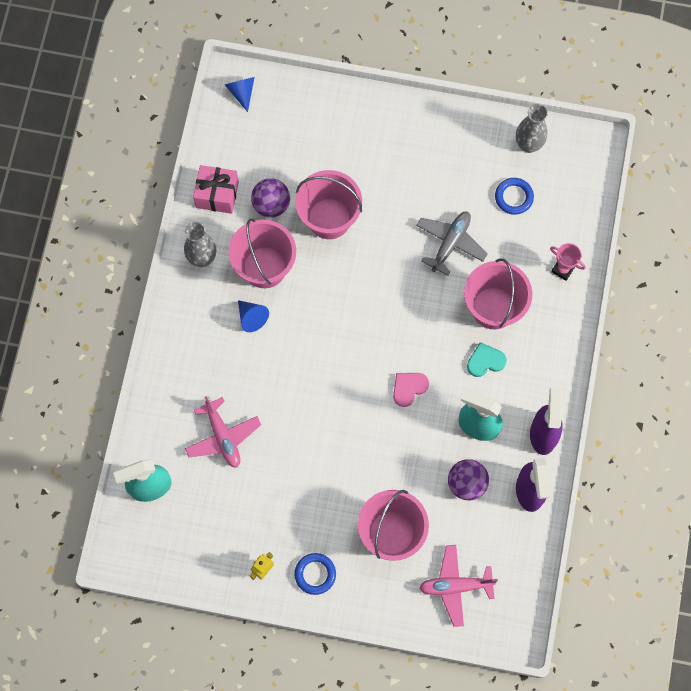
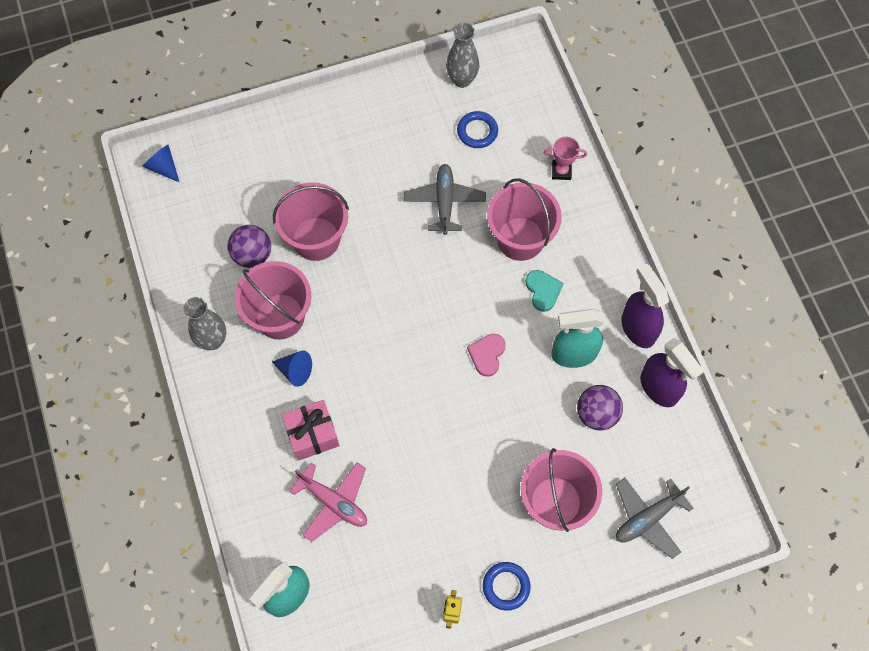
camera: 30 degrees left, 5 degrees down
(217, 194) = (193, 273): pink gift -> pink gift (312, 435)
(455, 586) = (648, 518): pink plane -> grey plane
(485, 361) = (543, 290): turquoise heart -> turquoise heart turned 120 degrees clockwise

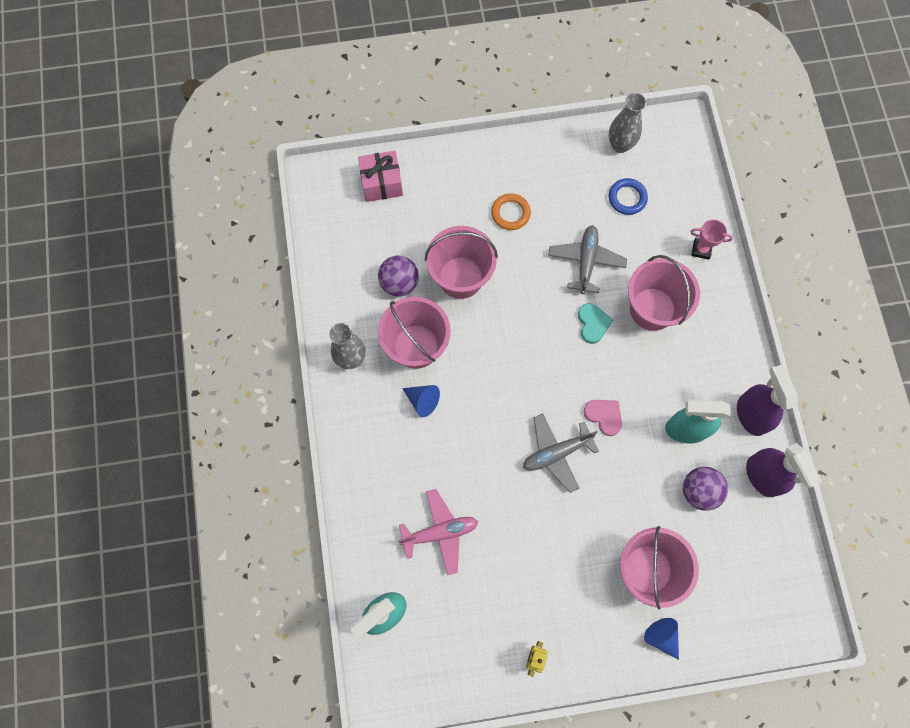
camera: 10 degrees right, 5 degrees up
(163, 167) = (329, 185): blue cone -> blue cone (661, 637)
(312, 435) = (430, 464): pink gift -> pink gift (381, 183)
(333, 502) = (440, 532): pink plane -> pink plane turned 60 degrees counterclockwise
(358, 165) = (510, 213): none -> orange ring
(487, 354) = (604, 416): pink heart -> pink heart turned 105 degrees clockwise
(506, 586) = (588, 642): blue ring -> none
(543, 290) = (666, 363): turquoise heart -> turquoise heart (593, 323)
(648, 518) = (732, 601): grey plane -> grey plane (556, 453)

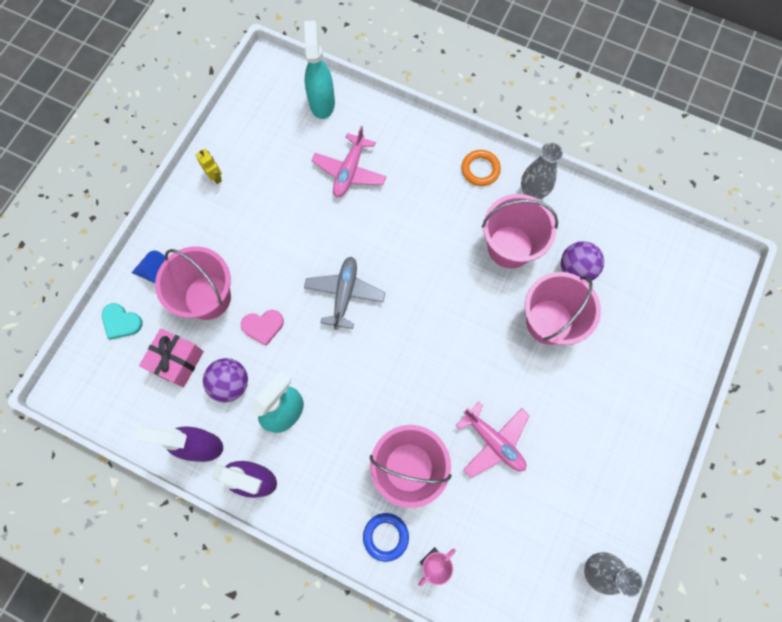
camera: 125 degrees right, 0 degrees up
(381, 183) = (685, 314): pink gift -> pink gift (177, 361)
(422, 401) = (460, 223): blue cone -> none
(510, 213) = (585, 407): orange ring -> orange ring (480, 169)
(586, 261) = (493, 441): grey plane -> pink plane
(593, 323) = (431, 404): turquoise heart -> turquoise heart (121, 322)
(604, 416) = (346, 353): pink heart -> pink heart (263, 326)
(627, 198) = (533, 531): blue ring -> blue ring (386, 536)

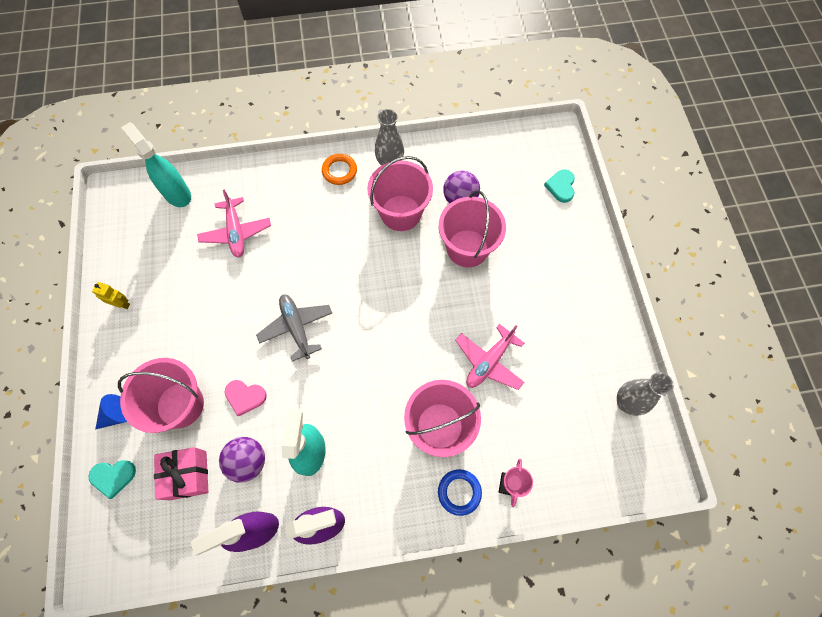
camera: 35 degrees left, 5 degrees down
(263, 326) = (245, 397): pink heart -> pink heart turned 60 degrees clockwise
(493, 441) = (489, 362): pink plane -> pink plane turned 120 degrees clockwise
(687, 320) = (561, 186): none -> turquoise heart

